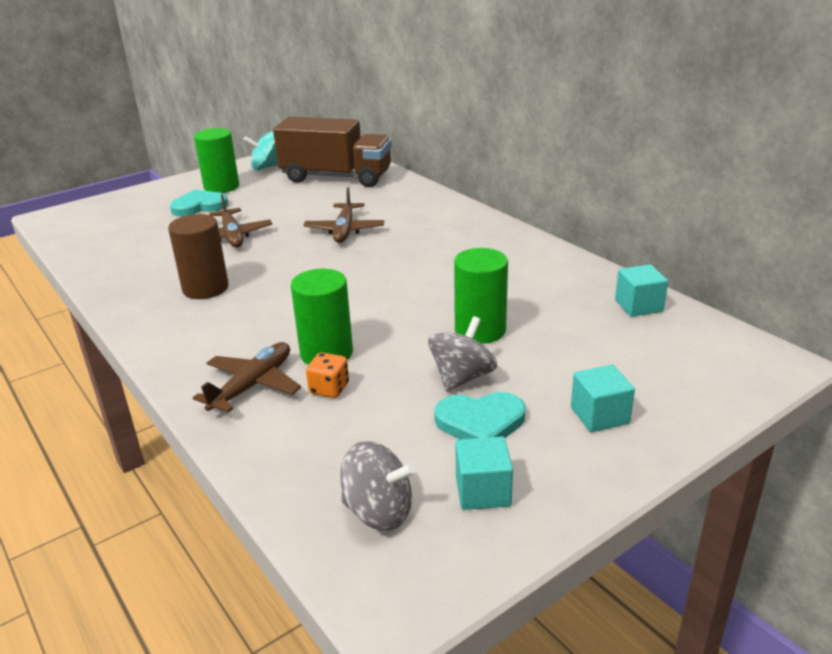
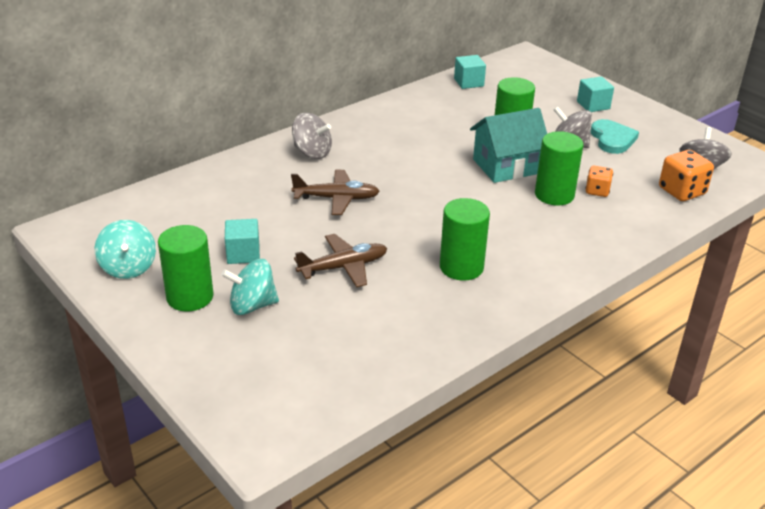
camera: 95 degrees left, 5 degrees up
(199, 206) = (252, 305): turquoise heart -> turquoise spinning top
(205, 288) = (461, 267): brown cylinder -> green cylinder
(252, 385) = (603, 222): brown plane -> none
(312, 474) = (681, 191): none -> orange dice
(336, 177) = (185, 212): brown truck -> none
(400, 323) = (506, 166): none -> turquoise house
(433, 217) = (312, 152): none -> grey spinning top
(483, 491) = (670, 140): turquoise cube -> turquoise cube (243, 254)

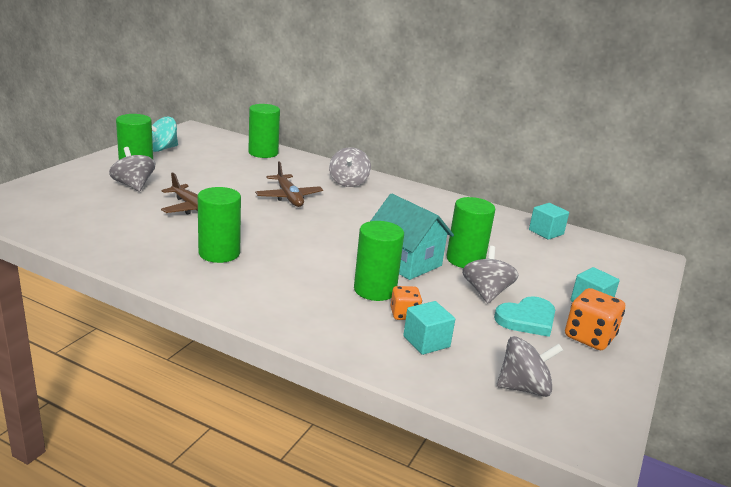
camera: 65 degrees right, 10 degrees down
(190, 190) = (263, 153): none -> green cylinder
(243, 254) = (194, 176): turquoise cube -> turquoise cube (426, 342)
(252, 305) = (133, 185): turquoise spinning top -> grey spinning top
(681, 191) = (455, 373): orange dice -> orange dice (589, 337)

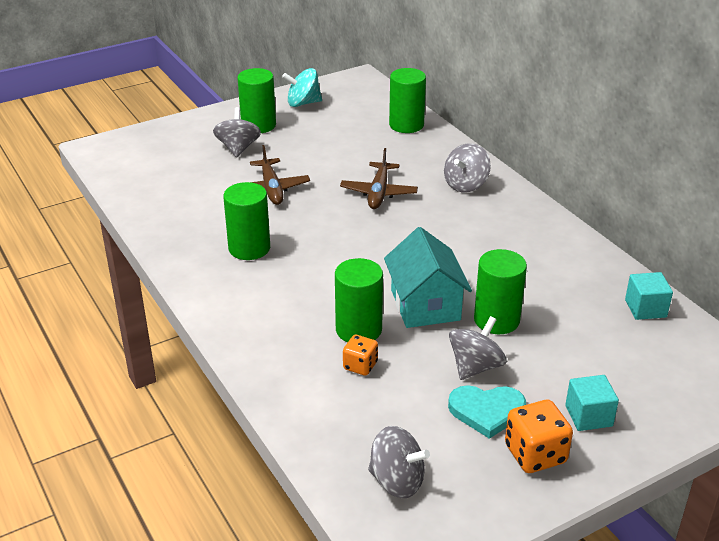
camera: 35 degrees right, 10 degrees up
(426, 342) = (351, 401): turquoise cube -> none

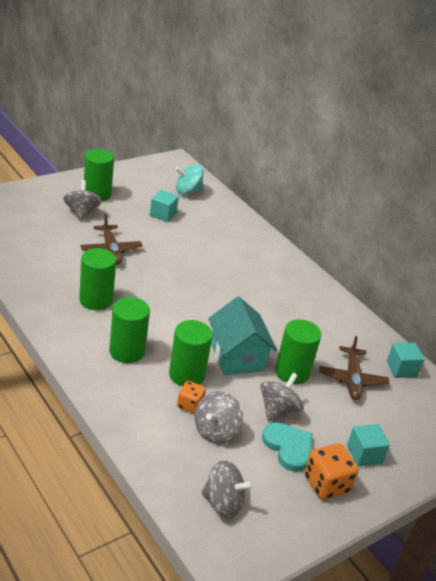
camera: 10 degrees left, 0 degrees up
(303, 103) = (132, 178): turquoise spinning top -> turquoise spinning top (188, 191)
(339, 142) = (163, 214): none -> turquoise cube
(379, 193) = (196, 260): brown plane -> brown plane (352, 379)
(406, 125) = (214, 204): green cylinder -> green cylinder (127, 351)
(465, 185) = (263, 258): grey spinning top -> grey spinning top (215, 431)
(486, 411) = (288, 447): turquoise heart -> turquoise heart turned 120 degrees counterclockwise

